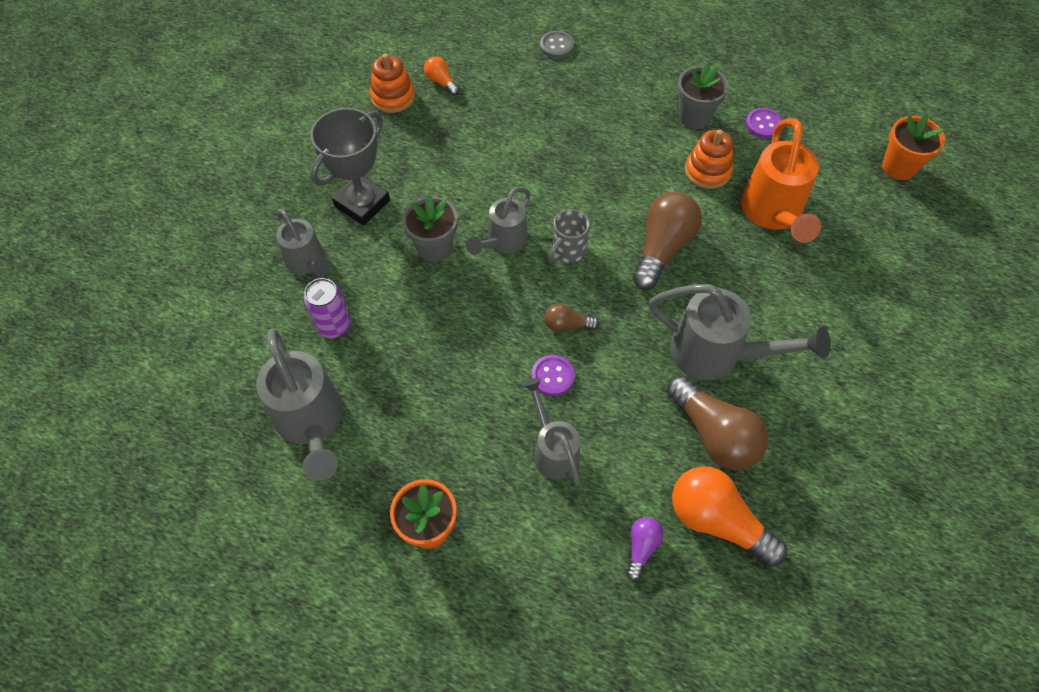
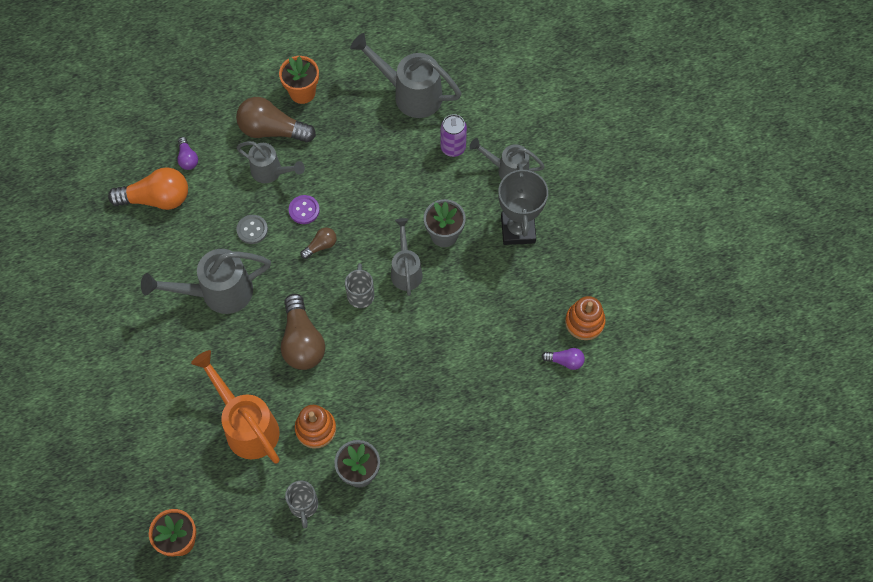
camera: 140 degrees right, 5 degrees up
(441, 82) = (565, 361): orange light bulb -> purple light bulb
(556, 46) = (515, 463): grey button -> grey button (252, 230)
(714, 434) = (188, 243): brown light bulb -> brown light bulb (272, 130)
(763, 124) = (304, 506): purple button -> grey mug

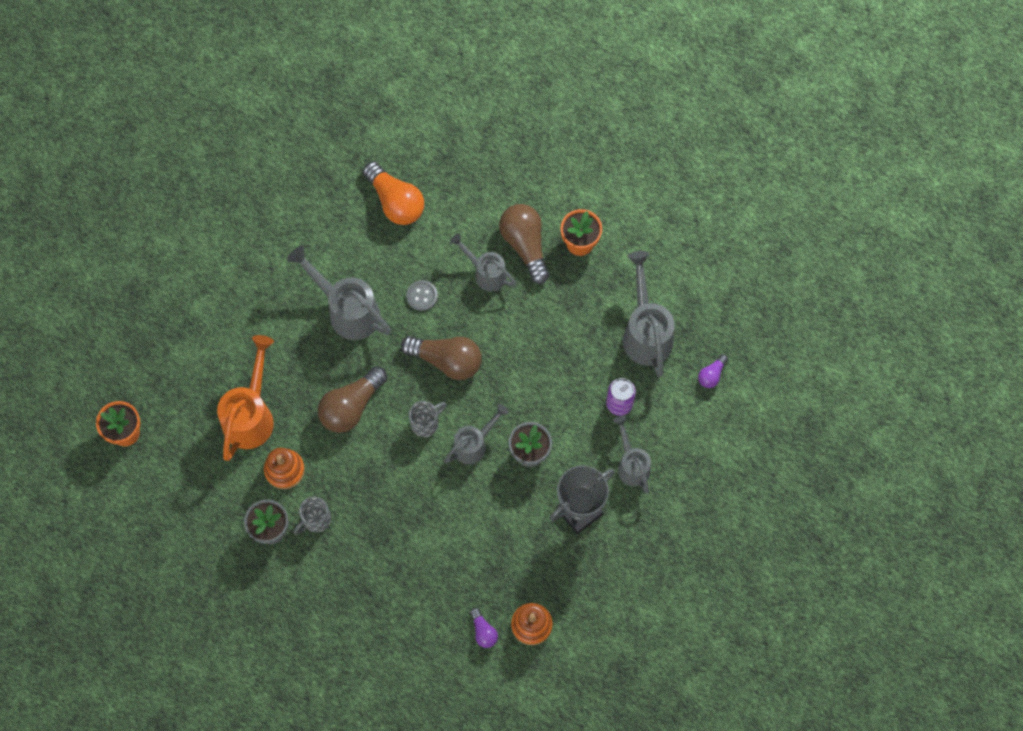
camera: 55 degrees right, 5 degrees up
(187, 158) = (449, 198): purple light bulb -> purple light bulb (711, 375)
(271, 172) = (485, 273): grey watering can -> grey watering can turned 135 degrees clockwise
(304, 210) = (469, 324): purple button -> none
(304, 506) = (215, 506): grey mug -> grey mug (315, 520)
(321, 246) = (447, 360): brown light bulb -> brown light bulb, size x2.01

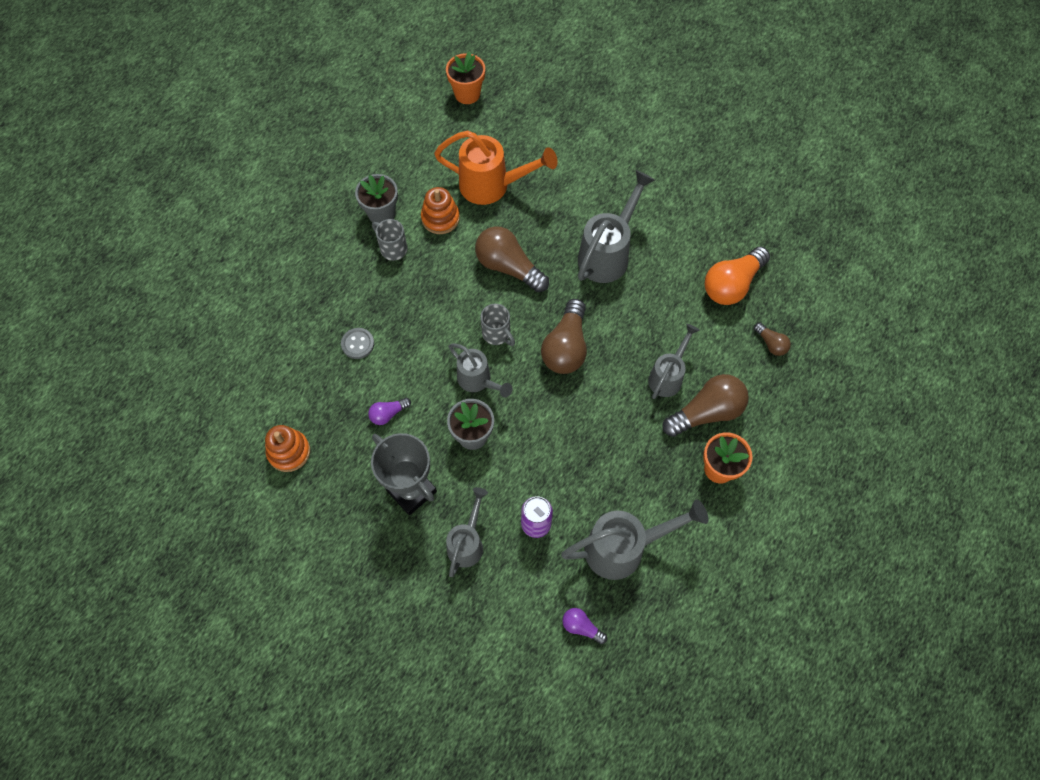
camera: 85 degrees right, 5 degrees down
(422, 296) = (633, 318): grey button -> grey button (357, 344)
(462, 178) = (771, 344): none -> brown light bulb
(483, 631) = (282, 406): purple light bulb -> purple light bulb (388, 414)
(631, 464) = (467, 542): grey watering can -> grey watering can turned 45 degrees counterclockwise

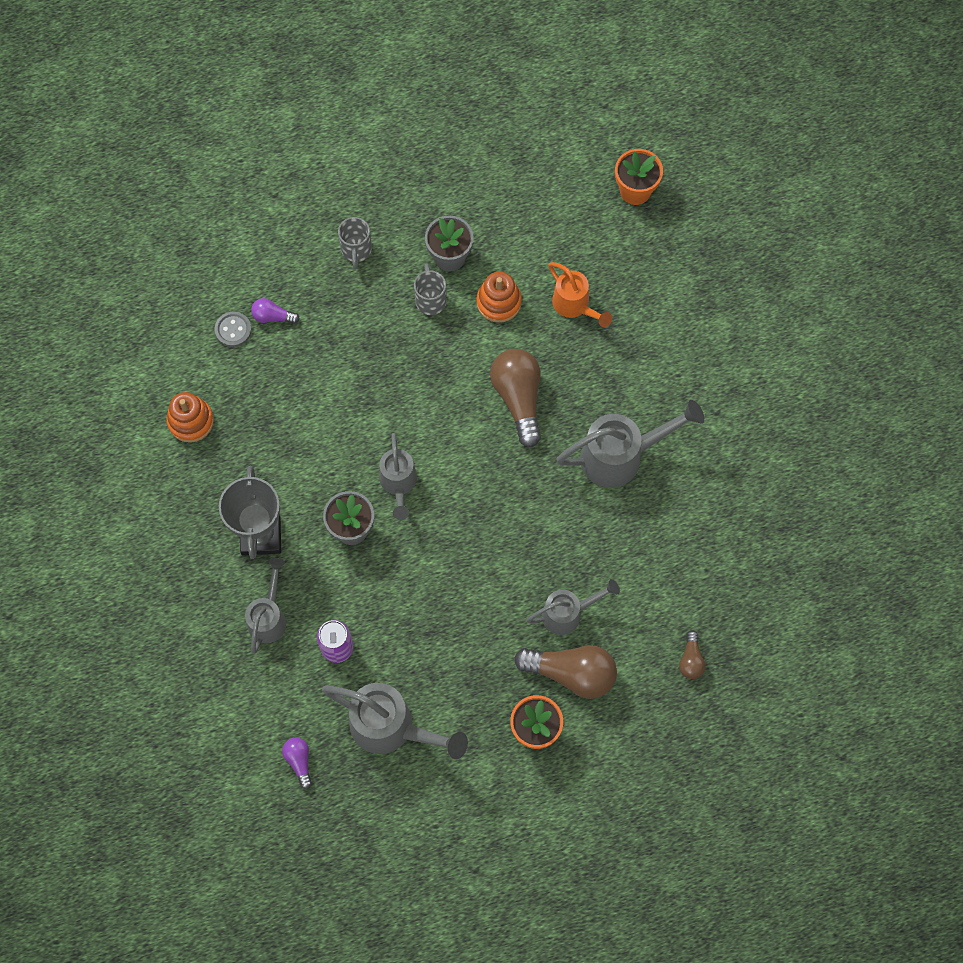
camera: 40 degrees right, 5 degrees up
(357, 344) = (325, 368): grey button -> grey button (233, 330)
(388, 414) = (298, 453): purple light bulb -> purple light bulb (273, 316)
(467, 542) = (269, 616): grey watering can -> grey watering can turned 45 degrees counterclockwise
(493, 186) = (575, 306): orange watering can -> orange watering can, size x0.63
(497, 334) = (452, 454): grey mug -> grey mug (356, 250)
(566, 347) = (502, 514): brown light bulb -> none
(732, 284) = (709, 576): orange light bulb -> none

